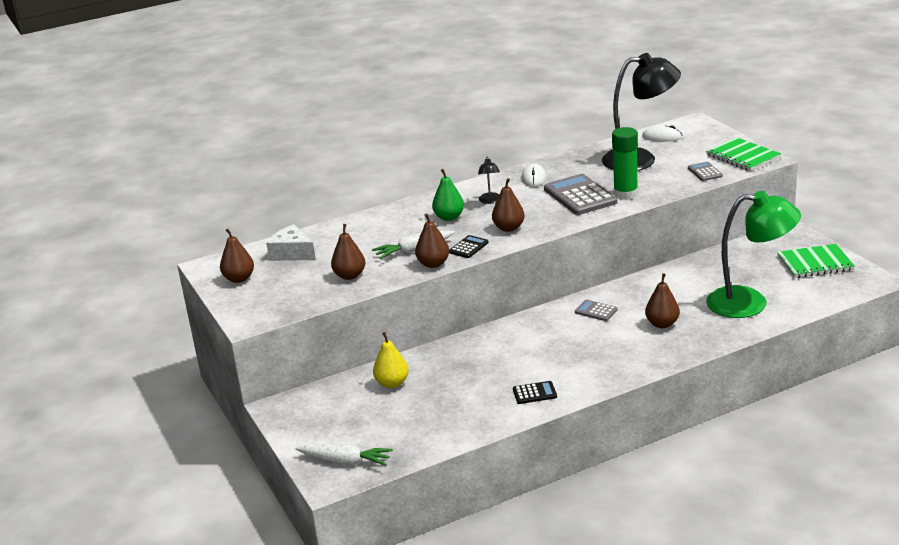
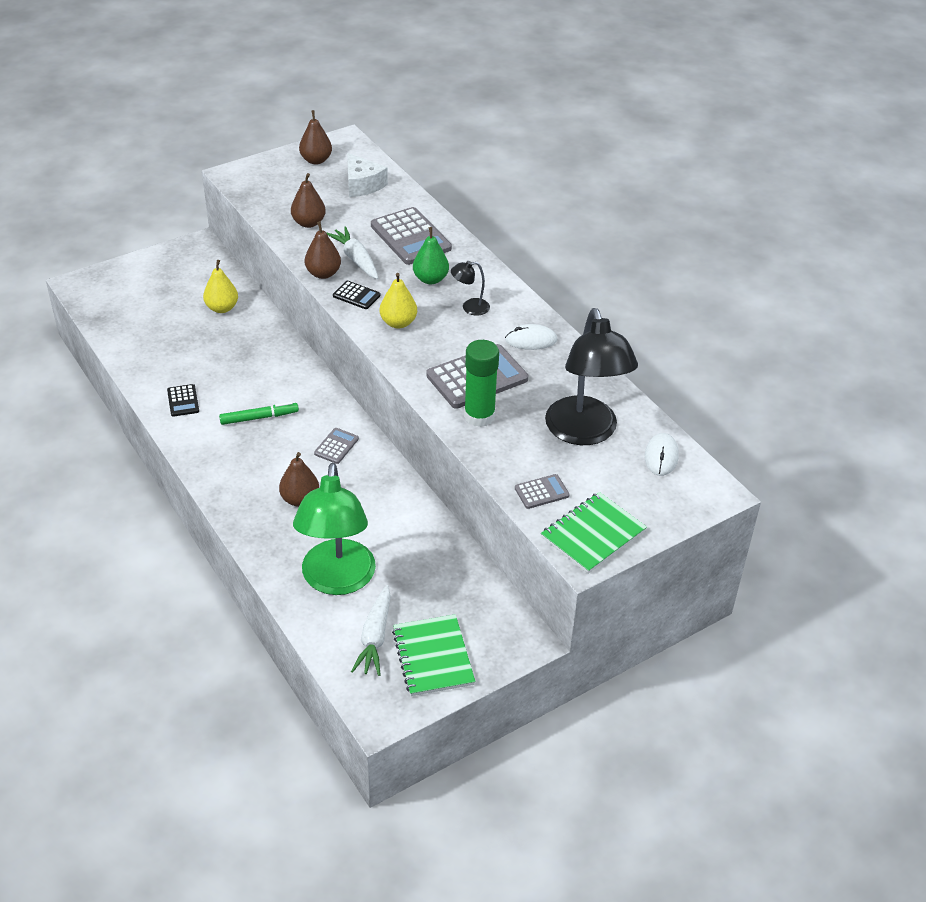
camera: 80 degrees right, 15 degrees up
(292, 253) = (362, 185): white cheese -> white cheese turned 120 degrees clockwise
(345, 461) = (105, 290): white carrot -> white carrot (375, 637)
(384, 228) = (410, 237): none -> grey calculator
(509, 228) = (398, 323): brown pear -> yellow pear
(559, 350) = (259, 417): none -> green marker

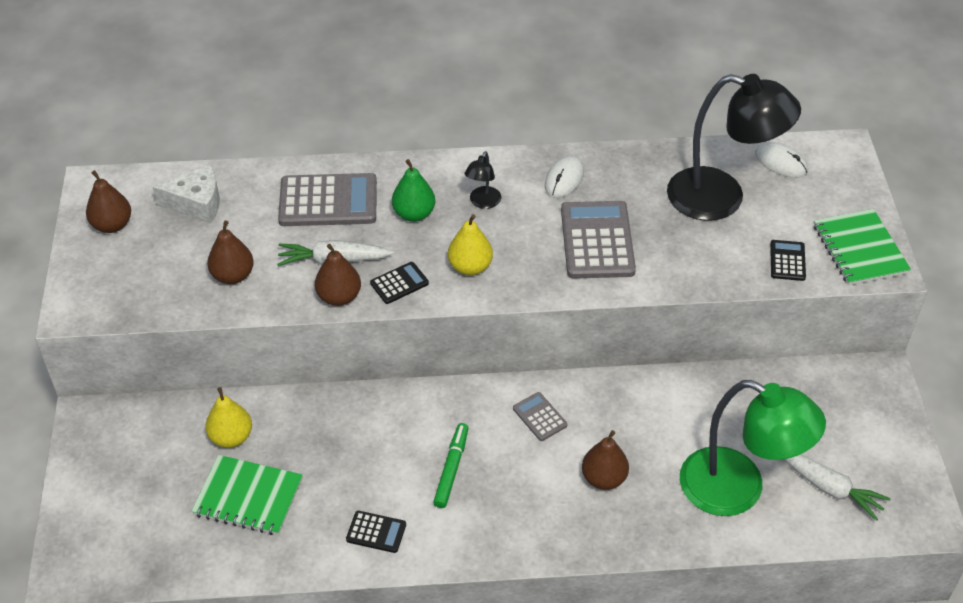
camera: 60 degrees left, 5 degrees up
(433, 657) = (872, 452): green notebook -> green notebook (248, 497)
(479, 416) = (656, 262): green glue stick -> none
(541, 492) = (787, 261): grey calculator -> black calculator

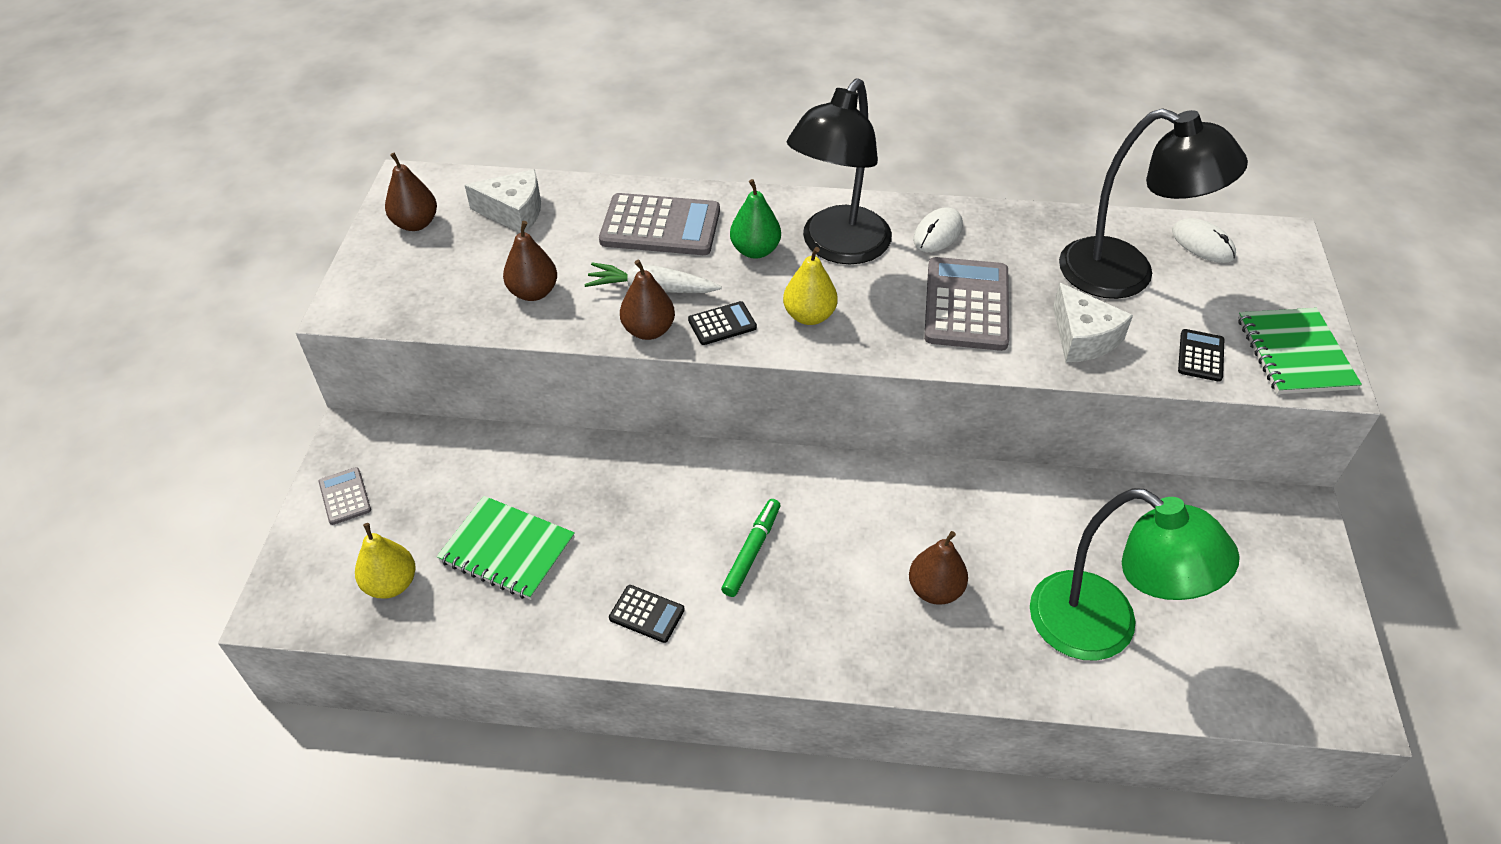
camera: 10 degrees right, 0 degrees up
(231, 437) = (505, 478): yellow pear -> yellow pear (391, 584)
(483, 202) = (837, 247): black lamp -> black lamp, size x2.40
(539, 417) = (868, 505): grey calculator -> grey calculator (345, 496)
(694, 257) = (1083, 338): none -> white cheese
(828, 487) = (1221, 643): white carrot -> none

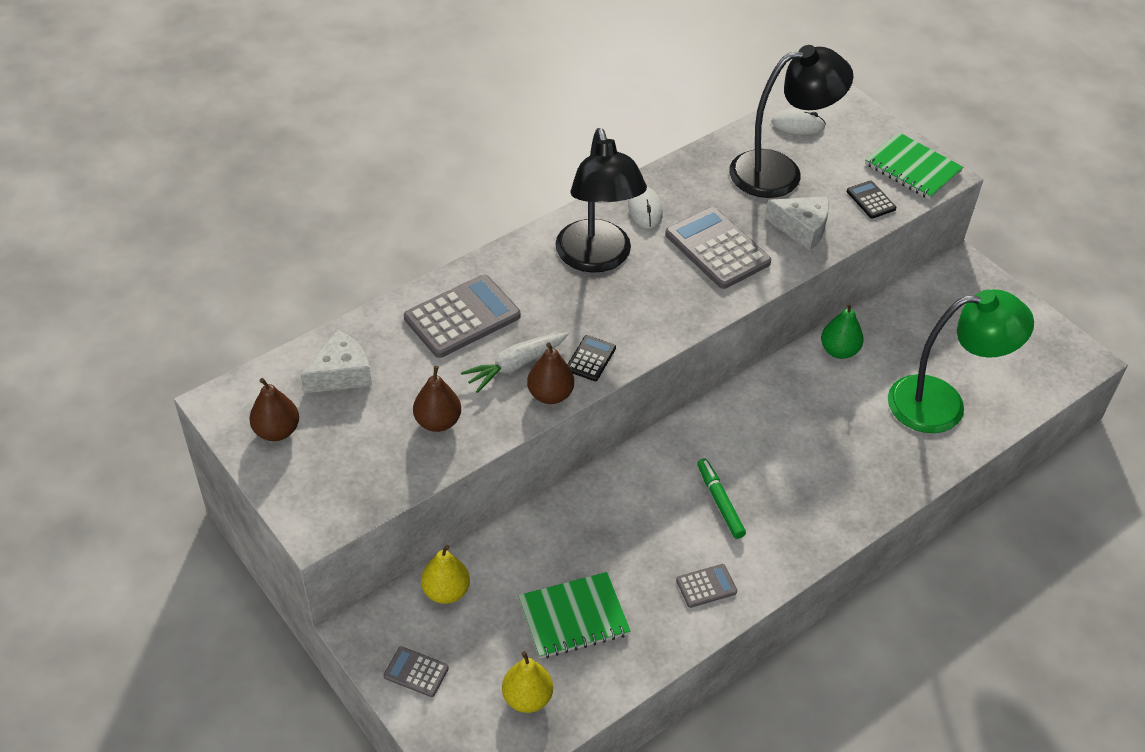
camera: 45 degrees left, 0 degrees up
(647, 614) = (706, 586): black calculator -> grey calculator
(755, 250) = (548, 294): green pear -> green pear (839, 351)
(809, 316) = (636, 317): yellow pear -> yellow pear (446, 591)
(935, 590) = (841, 447): brown pear -> none

